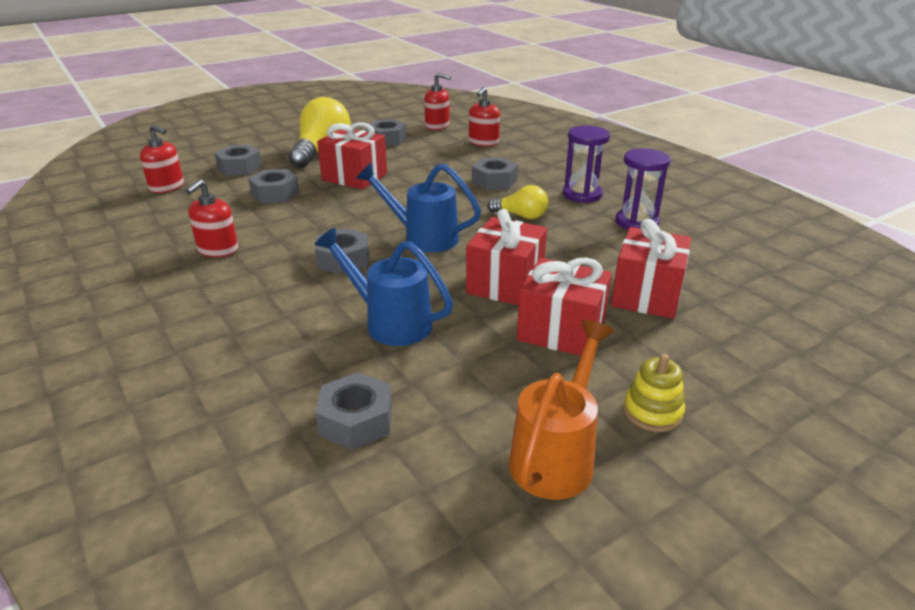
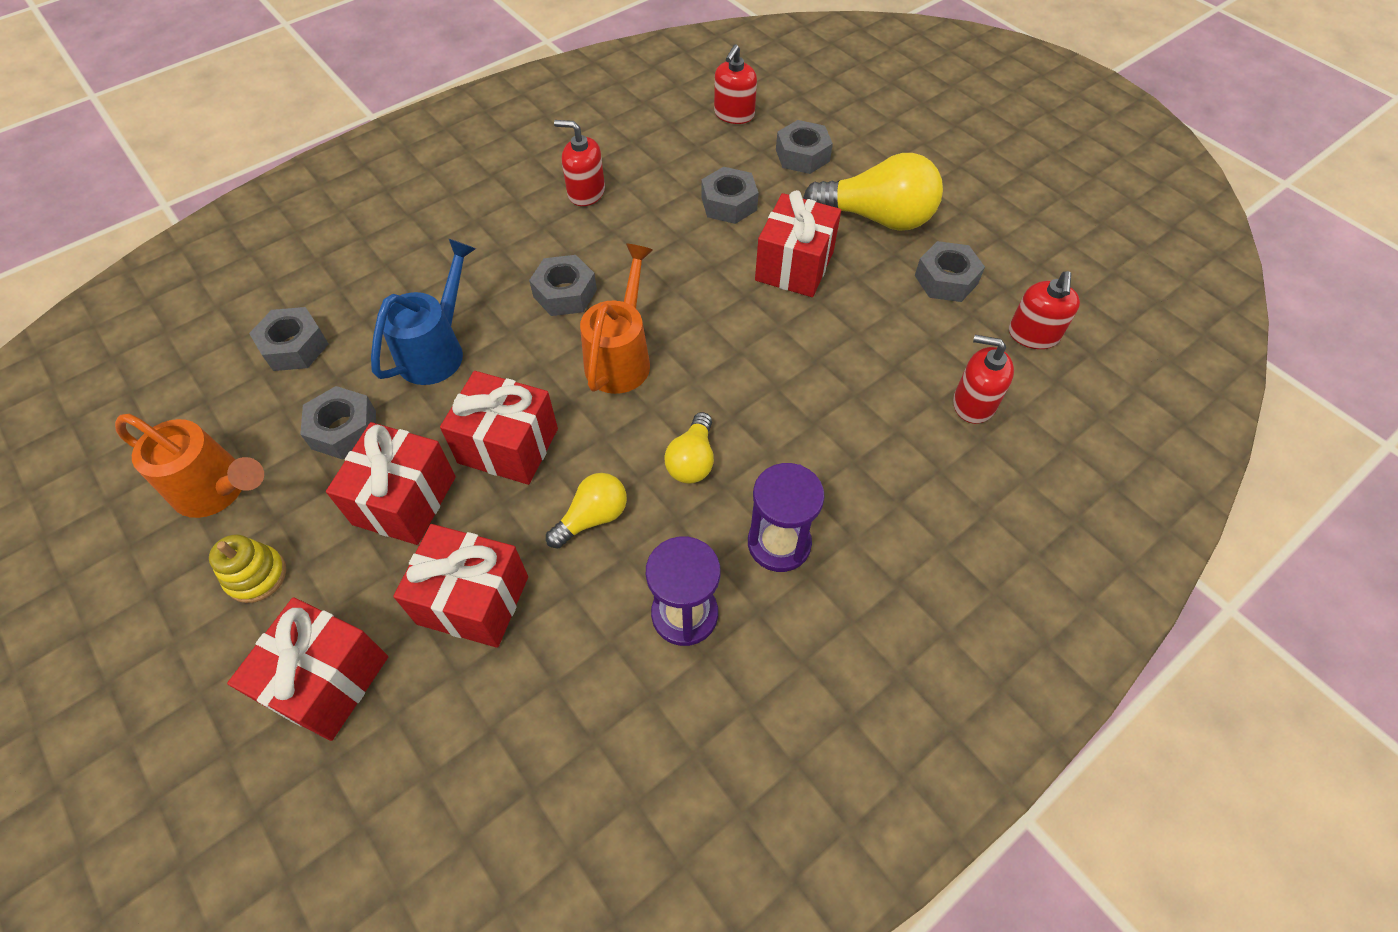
camera: 85 degrees right, 25 degrees up
(423, 238) = (621, 358): blue watering can -> orange watering can
(494, 181) = (810, 424): grey nut -> grey nut (344, 429)
(570, 250) = (592, 517): none -> yellow light bulb
(736, 358) = (327, 680): none -> red gift

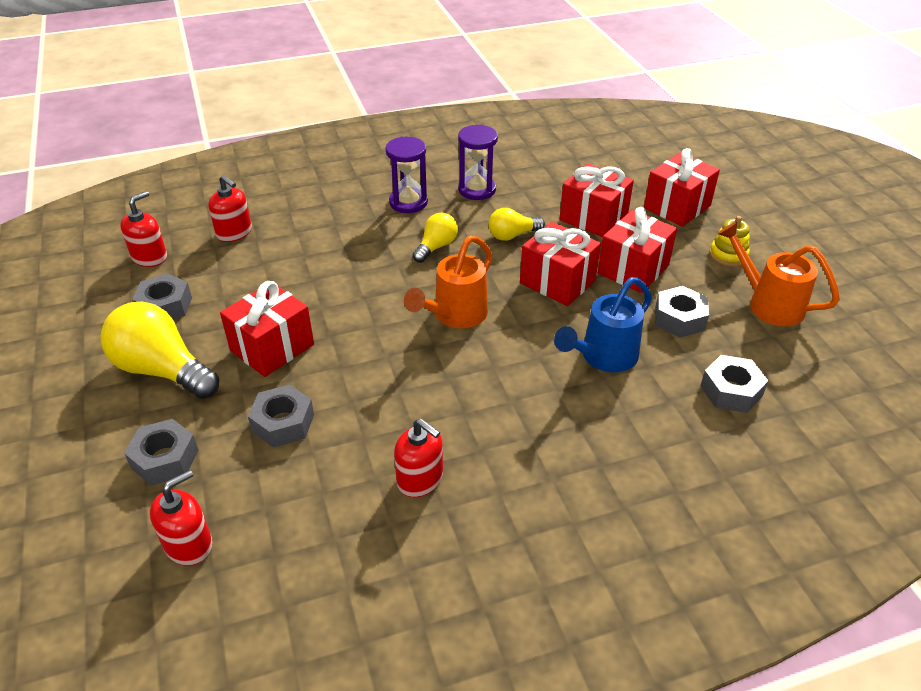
camera: 160 degrees left, 15 degrees down
(565, 293) = (481, 376): grey nut -> none

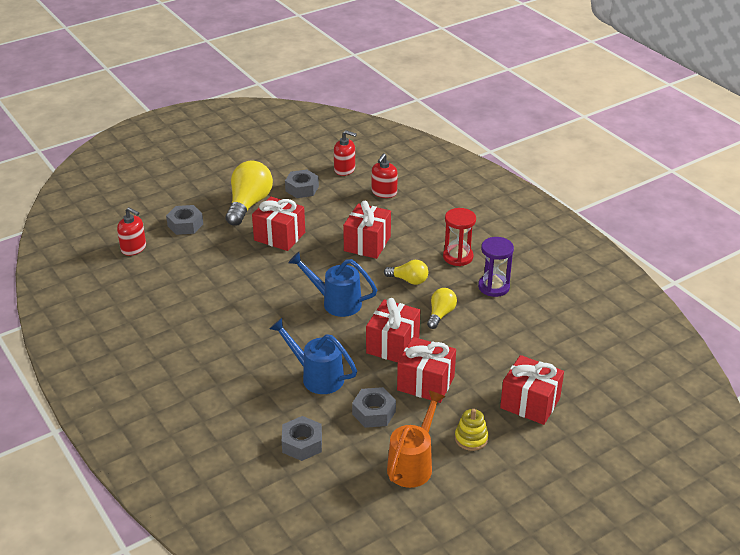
camera: 75 degrees right, 5 degrees down
(283, 423) = (220, 256): grey nut -> none
(408, 202) = (458, 257): purple hourglass -> red hourglass
(420, 479) = (190, 314): red soap dispenser -> none
(455, 315) = (336, 302): orange watering can -> blue watering can
(512, 235) = (440, 314): yellow light bulb -> yellow light bulb turned 60 degrees clockwise
(593, 218) = (486, 354): red gift -> red gift (367, 244)

